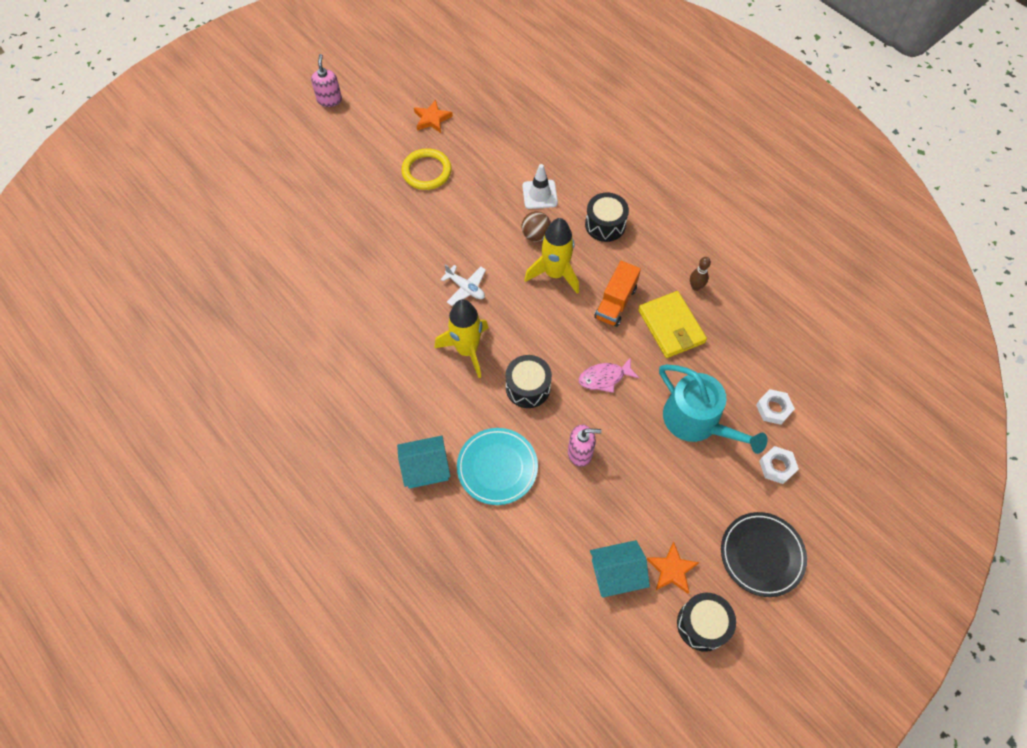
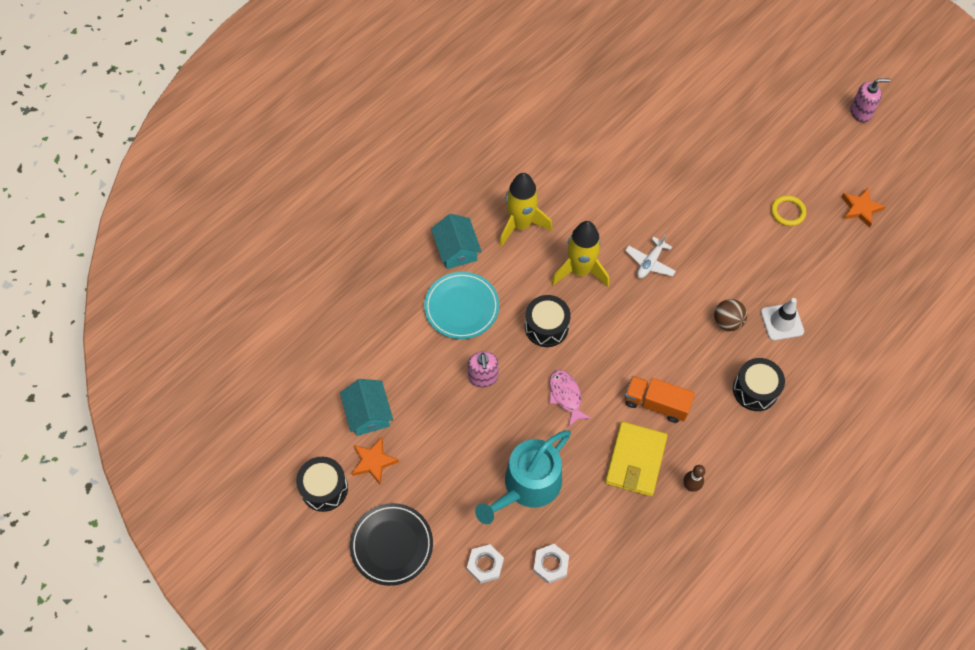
camera: 85 degrees right, 0 degrees up
(426, 171) = (787, 212): yellow ring -> yellow ring, size x0.66
(555, 274) = (682, 343): yellow rocket -> yellow rocket (520, 225)
(671, 326) = (635, 460): yellow wallet -> yellow wallet turned 45 degrees counterclockwise

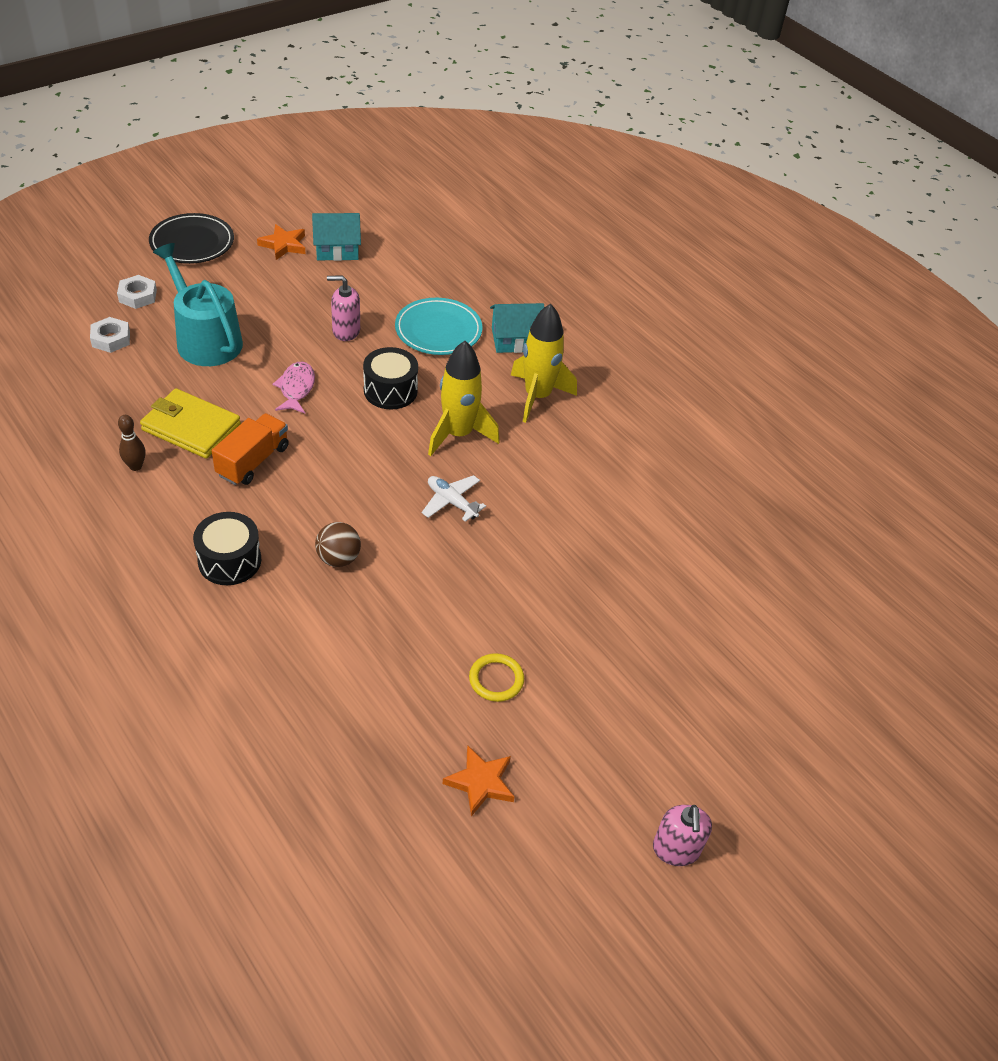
camera: 95 degrees right, 15 degrees down
(324, 488) = (271, 213): black drum -> none
(566, 396) = (296, 388): pink fish -> pink fish turned 75 degrees counterclockwise
(782, 322) = (317, 618): white traffic cone -> none

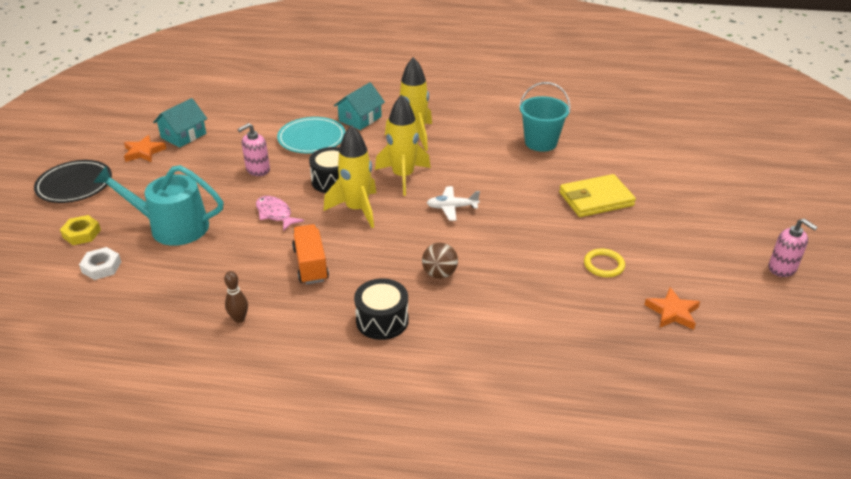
camera: 40 degrees left, 10 degrees down
(138, 296) = (82, 233): white nut -> yellow nut
(191, 427) = (242, 275): yellow wallet -> yellow wallet (596, 199)
(367, 437) = (357, 209): none -> yellow rocket
(656, 500) = (540, 142): none -> turquoise bucket

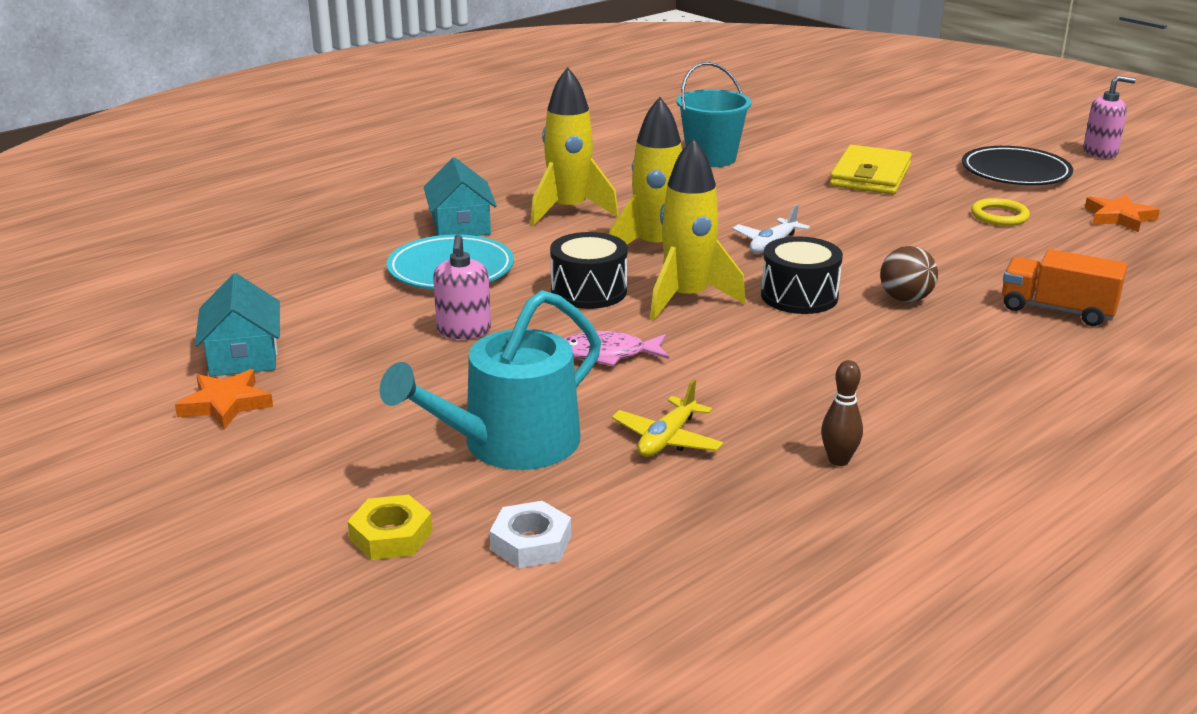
camera: 50 degrees left, 10 degrees down
(74, 185) = (209, 500): black plate -> black plate (1015, 172)
(213, 263) = (667, 439): none -> yellow plane
(310, 265) = (774, 369): orange truck -> orange truck (1057, 310)
(382, 320) = (961, 363): black drum -> black drum (799, 296)

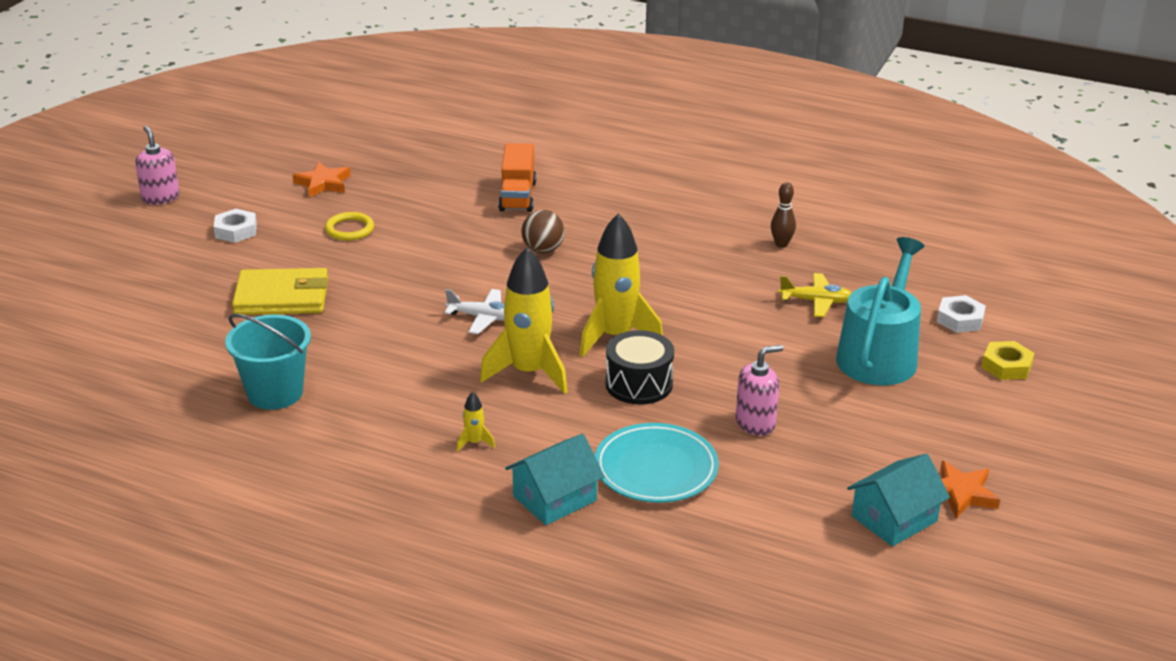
camera: 115 degrees left, 5 degrees up
(509, 444) = (879, 355): turquoise watering can -> turquoise watering can turned 90 degrees counterclockwise
(569, 211) = (474, 442): yellow rocket -> yellow rocket, size x0.41
(607, 354) = (732, 349): pink fish -> none
(799, 296) = (572, 291): black drum -> none
(1015, 172) = (236, 231): black plate -> white nut

